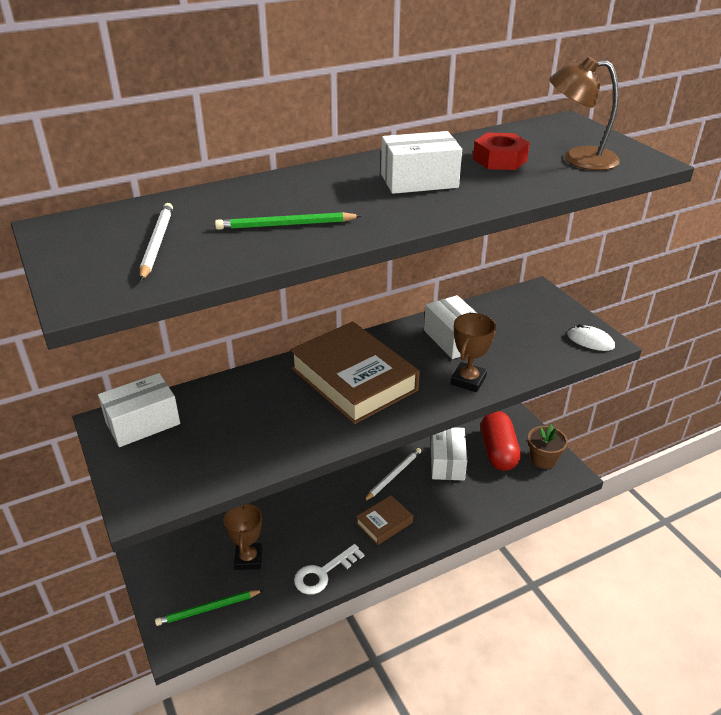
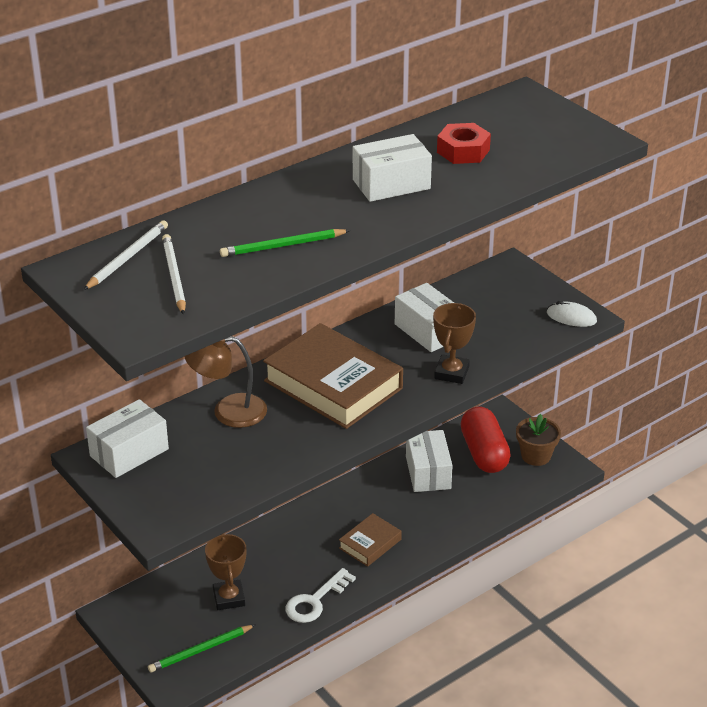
camera: 10 degrees left, 0 degrees up
(393, 475) = (369, 493): white pencil -> white pencil (127, 257)
(578, 159) = (538, 143): brown lamp -> brown lamp (228, 411)

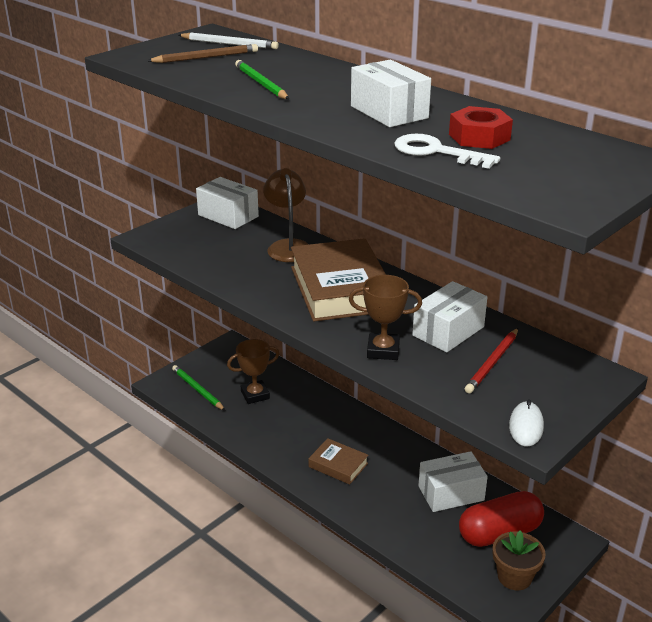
camera: 80 degrees right, 5 degrees down
(174, 276) = (206, 57): white pencil -> brown pencil
(315, 601) = (260, 441): white key -> white key (436, 152)
(333, 384) = (340, 288): brown book -> brown book turned 45 degrees counterclockwise
(482, 316) = (492, 363): none -> red pencil

